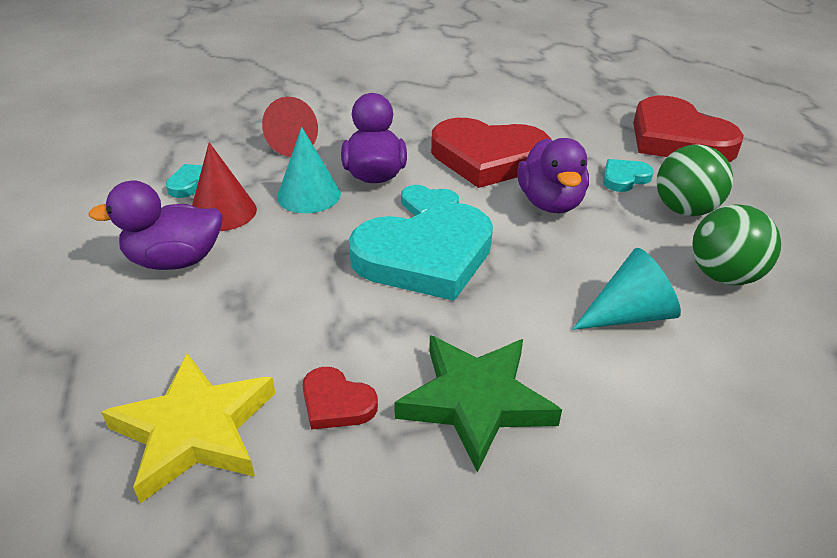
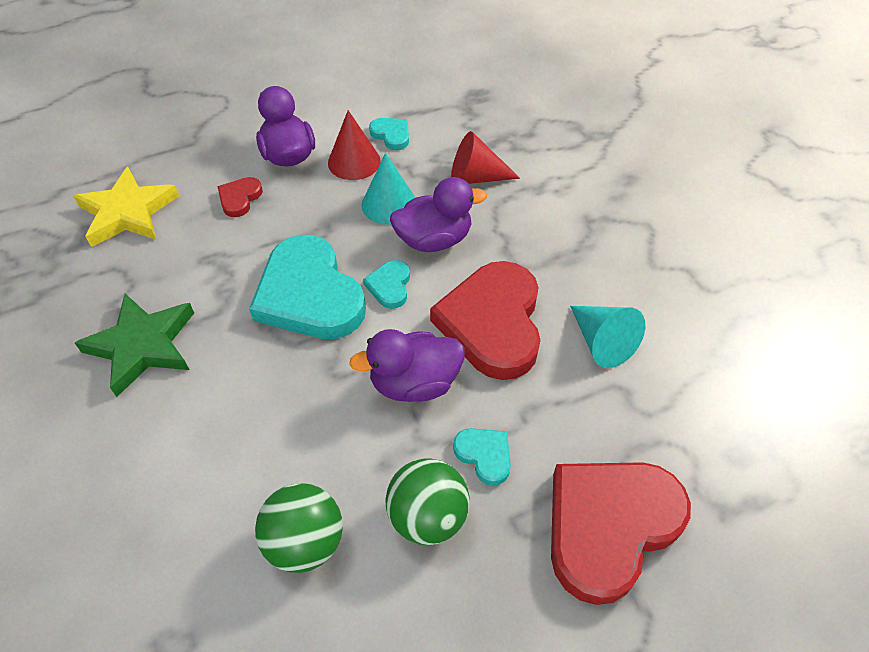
camera: 80 degrees right, 15 degrees up
(336, 403) = (146, 271): red heart -> red heart (240, 198)
(629, 315) = (240, 449): turquoise cone -> turquoise cone (601, 342)

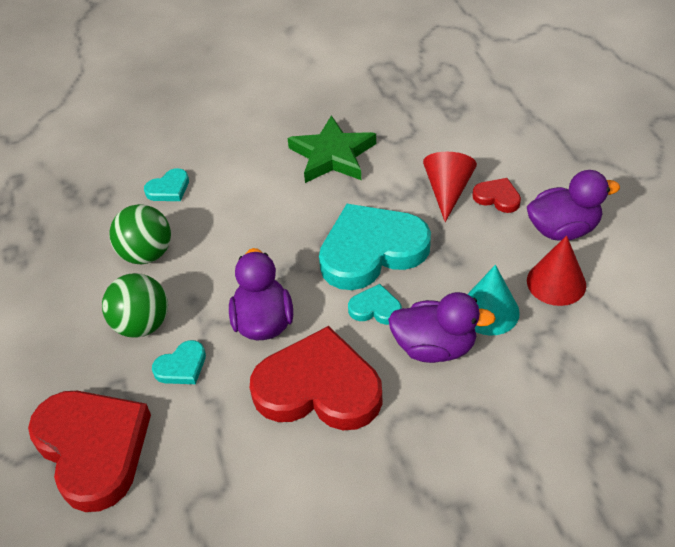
camera: 100 degrees right, 5 degrees down
(128, 212) = (479, 129): yellow star -> none
(391, 135) = (605, 317): turquoise heart -> turquoise heart (169, 189)
(434, 240) = (434, 347): purple duck -> purple duck turned 75 degrees counterclockwise
(476, 177) = (534, 395): red cone -> red cone (447, 191)
(601, 342) = (279, 483): turquoise cone -> none

